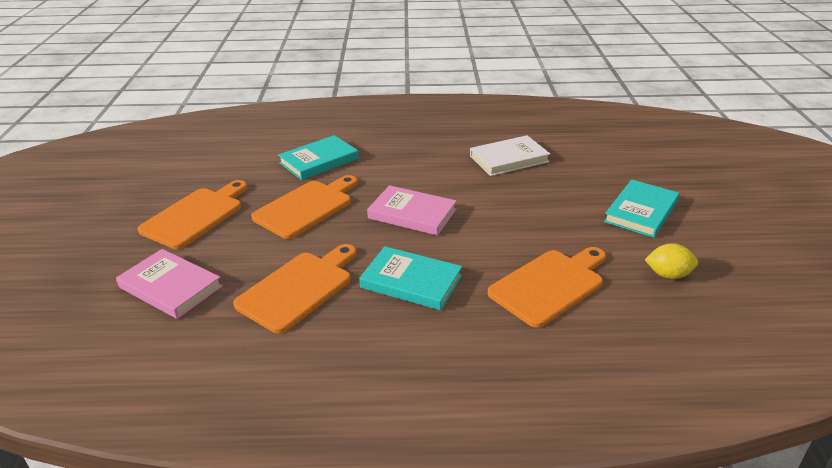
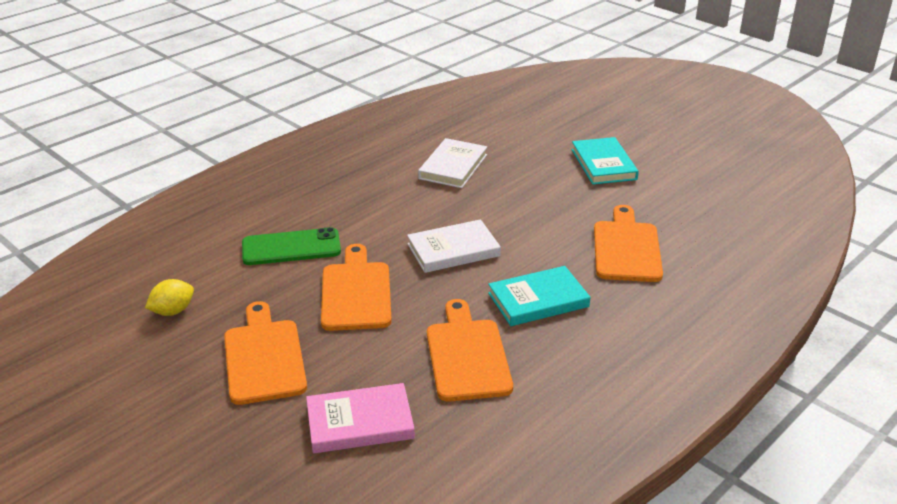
camera: 45 degrees left, 0 degrees up
(319, 161) = (291, 247): turquoise book -> green phone
(412, 214) = (453, 250): pink book -> white book
(668, 275) = (679, 201): yellow lemon -> yellow lemon (173, 311)

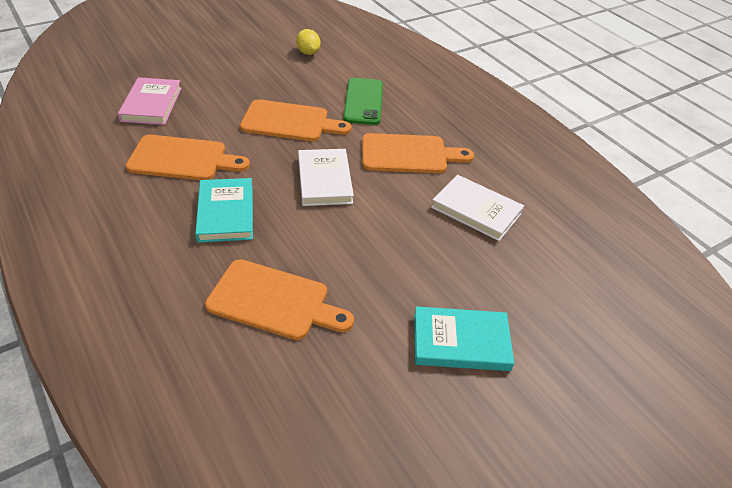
camera: 100 degrees right, 10 degrees up
(264, 357) = (239, 78): orange cutting board -> orange cutting board (409, 154)

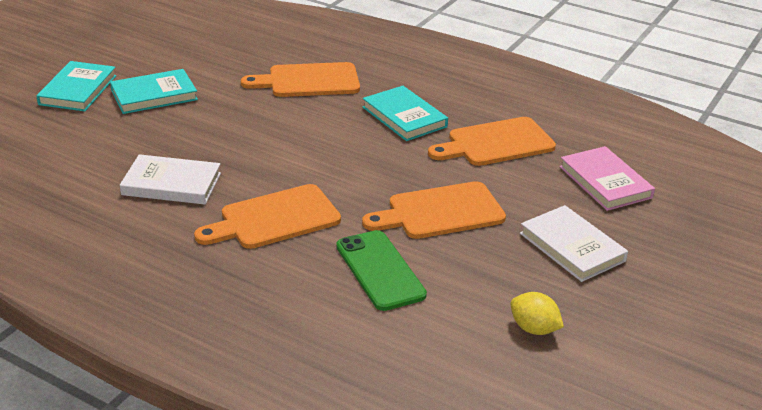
camera: 155 degrees right, 10 degrees down
(324, 180) = (344, 166): white book -> white book (572, 247)
(552, 389) = (78, 90): none -> turquoise book

